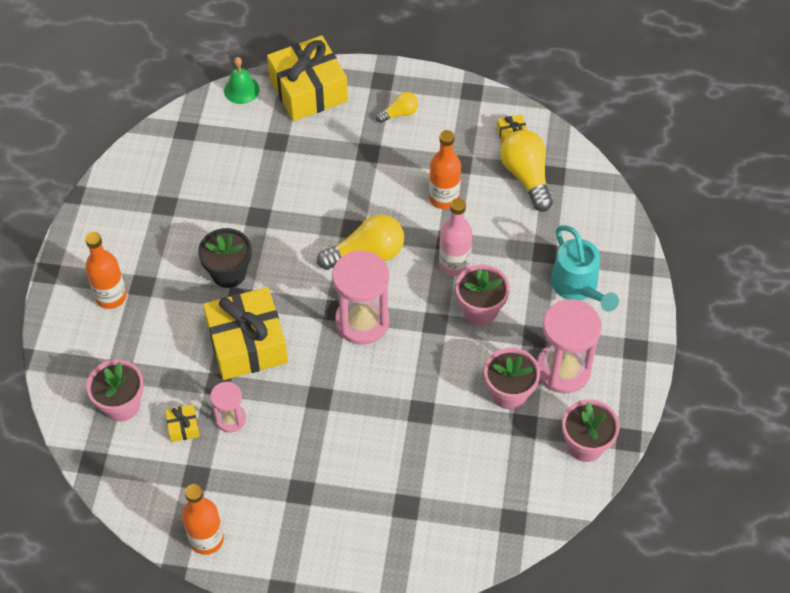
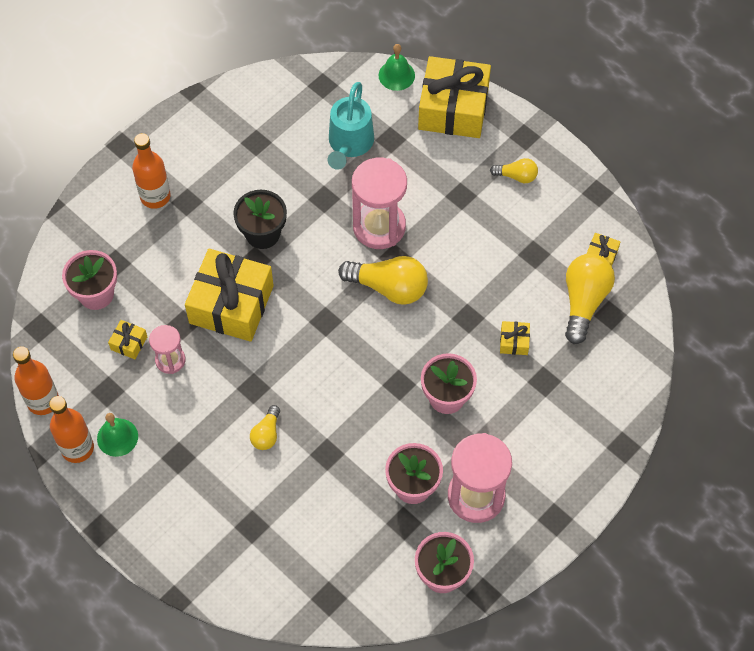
camera: 35 degrees right, 5 degrees up
(234, 508) = (117, 437): none -> green bell
(359, 426) = (266, 434): none -> yellow light bulb
(362, 322) = (339, 344): pink hourglass -> pink hourglass (379, 227)
(444, 198) = (494, 277): orange bottle -> orange bottle (43, 401)
(454, 264) = (456, 342): pink bottle -> none
(498, 237) = (514, 342): none -> yellow gift
(578, 287) = (549, 431): turquoise watering can -> turquoise watering can (349, 144)

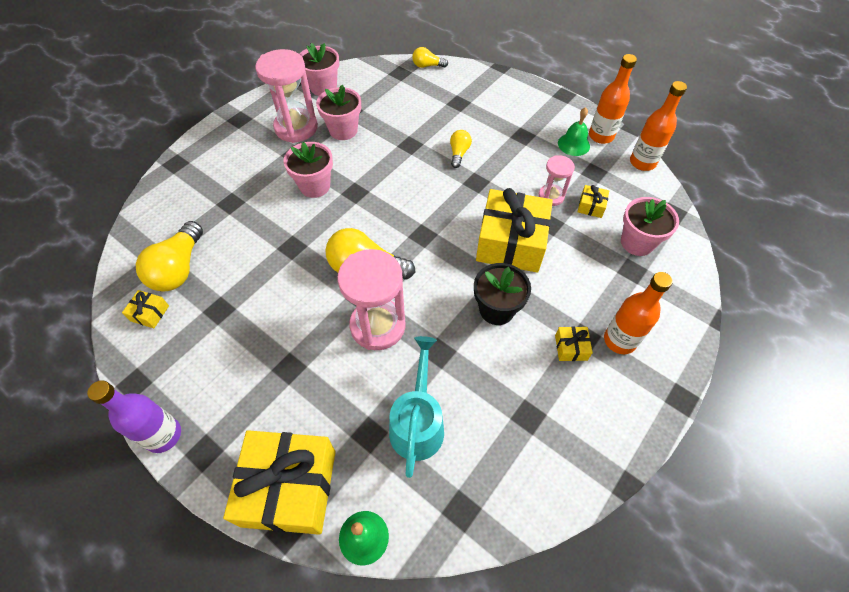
camera: 175 degrees right, 5 degrees down
(514, 342) = (251, 230): yellow gift -> yellow gift (571, 347)
(516, 176) = (223, 397): yellow light bulb -> yellow light bulb (427, 66)
(560, 151) = (163, 435): none -> purple bottle

